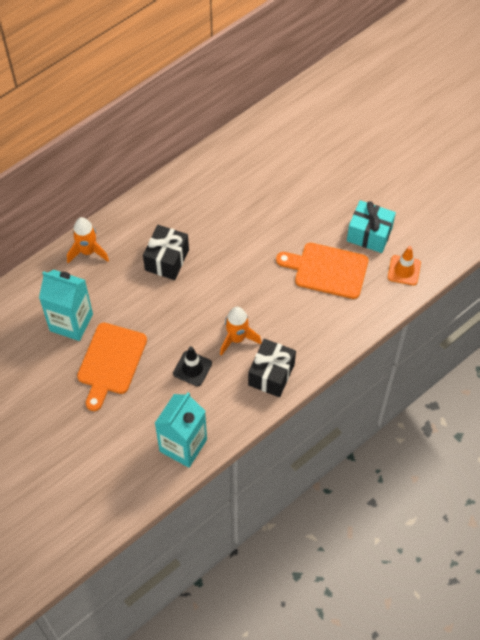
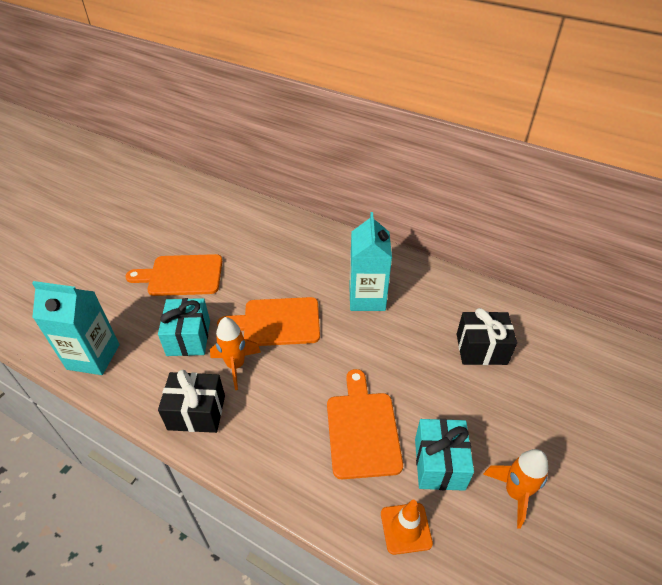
camera: 70 degrees right, 15 degrees down
(71, 322) = (217, 239): turquoise carton -> turquoise carton (367, 298)
(88, 251) = (295, 228): orange rocket -> orange rocket (515, 493)
(167, 260) = (310, 282): black gift -> black gift (481, 349)
(192, 368) = (188, 338): black traffic cone -> turquoise gift
(203, 297) = (277, 322): none -> orange cutting board

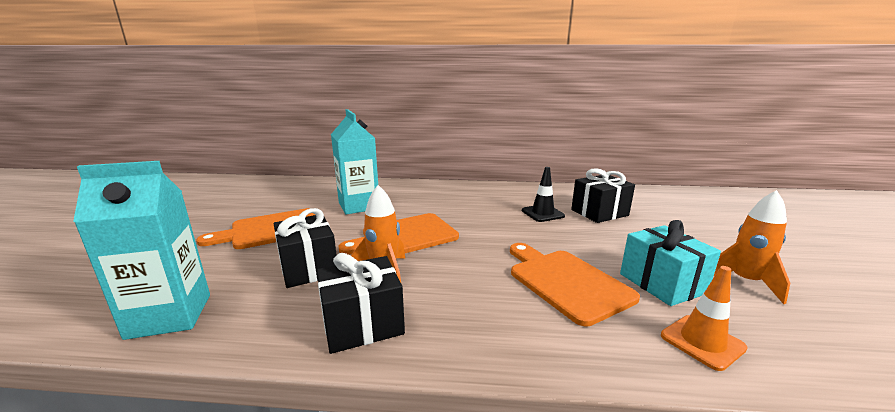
camera: 25 degrees left, 25 degrees down
(188, 338) = (308, 268): turquoise gift -> black gift
(367, 298) = (477, 207): turquoise carton -> turquoise carton (359, 206)
(422, 330) = (542, 213): none -> black traffic cone

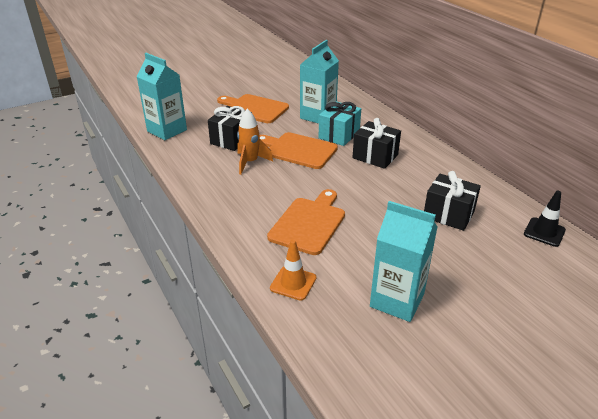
camera: 55 degrees right, 15 degrees up
(362, 324) = (205, 176): black gift -> black gift (375, 156)
(542, 213) = (407, 188): black traffic cone -> black traffic cone (544, 232)
(662, 283) = (350, 262): turquoise gift -> turquoise gift (339, 135)
(744, 282) = (397, 300): orange rocket -> turquoise carton

